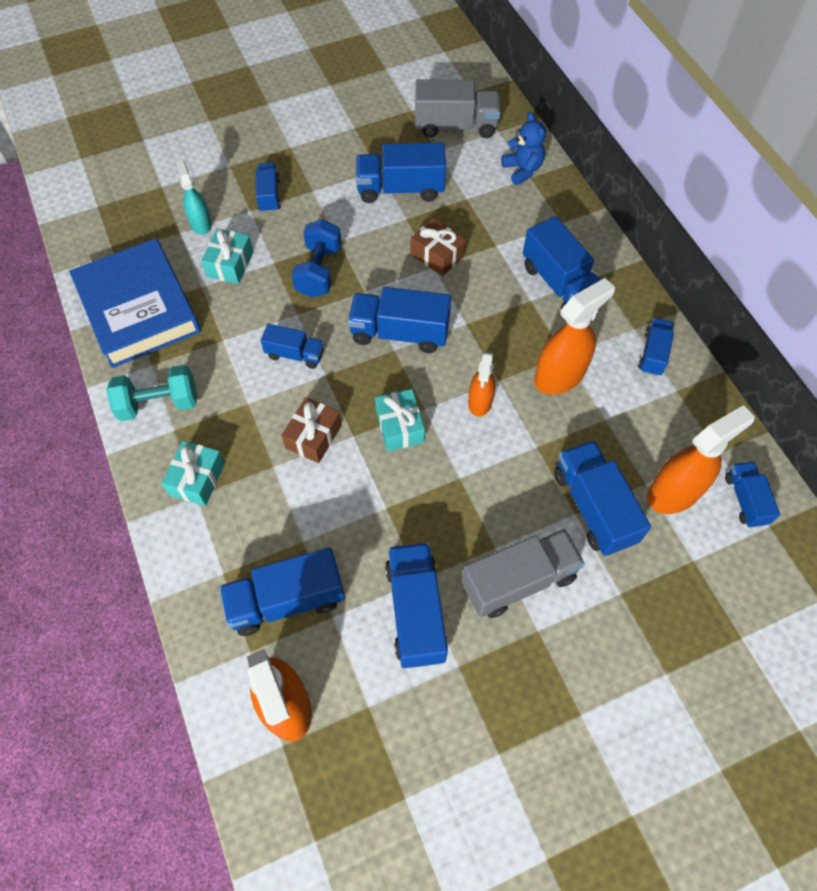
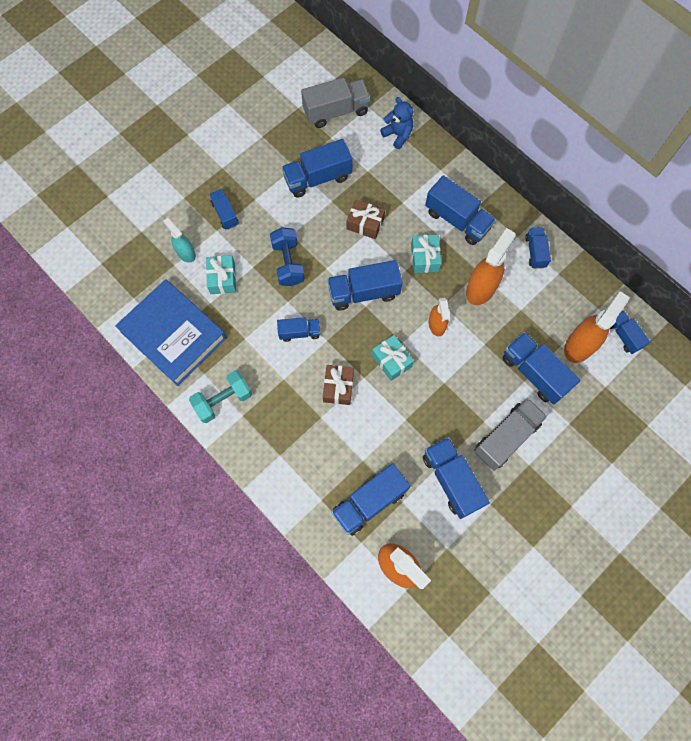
camera: 20 degrees left, 10 degrees up
(197, 479) = (275, 444): turquoise gift -> turquoise gift (424, 258)

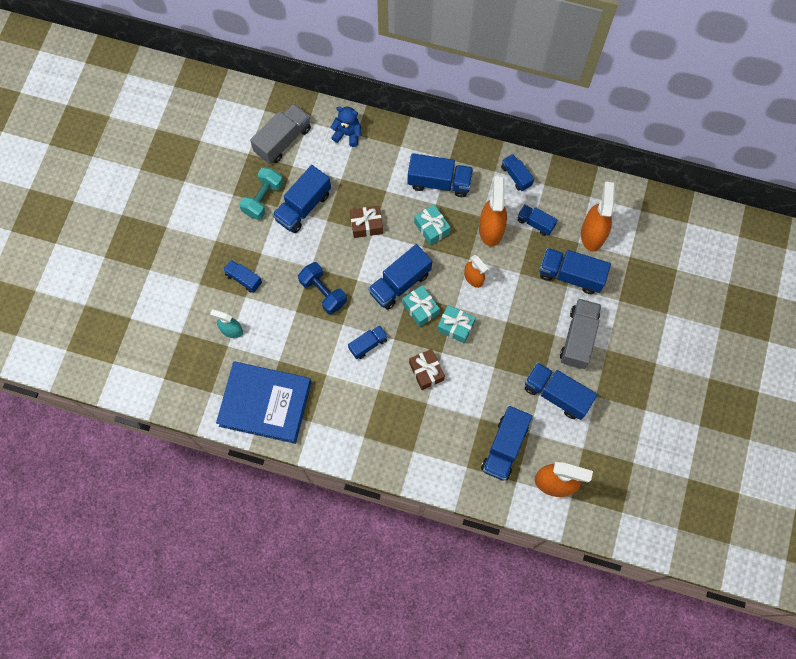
camera: 30 degrees left, 0 degrees up
(222, 278) = (276, 335): turquoise gift -> turquoise gift (420, 308)
(223, 400) = (340, 434): turquoise dumbbell -> turquoise dumbbell (263, 199)
(623, 335) = (621, 208): blue truck -> blue truck (535, 223)

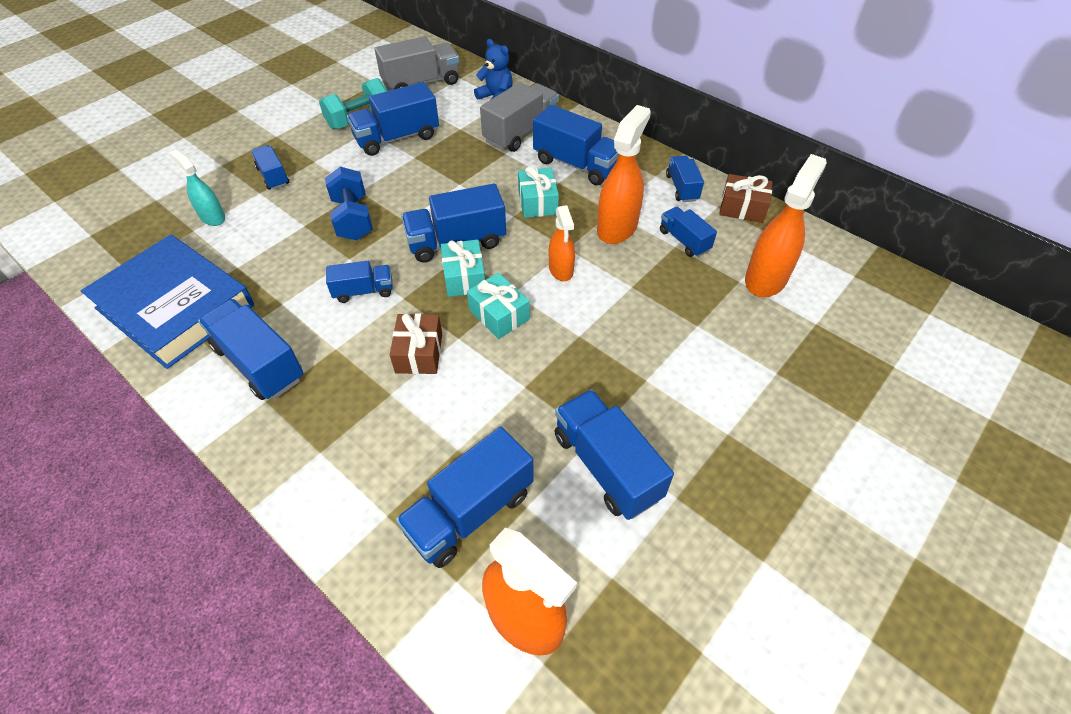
camera: 25 degrees right, 20 degrees down
(366, 225) = (457, 175): brown gift -> brown gift (742, 208)
(570, 275) = (709, 314): blue truck -> blue truck (259, 363)
(578, 338) = (684, 399): grey truck -> grey truck (521, 132)

